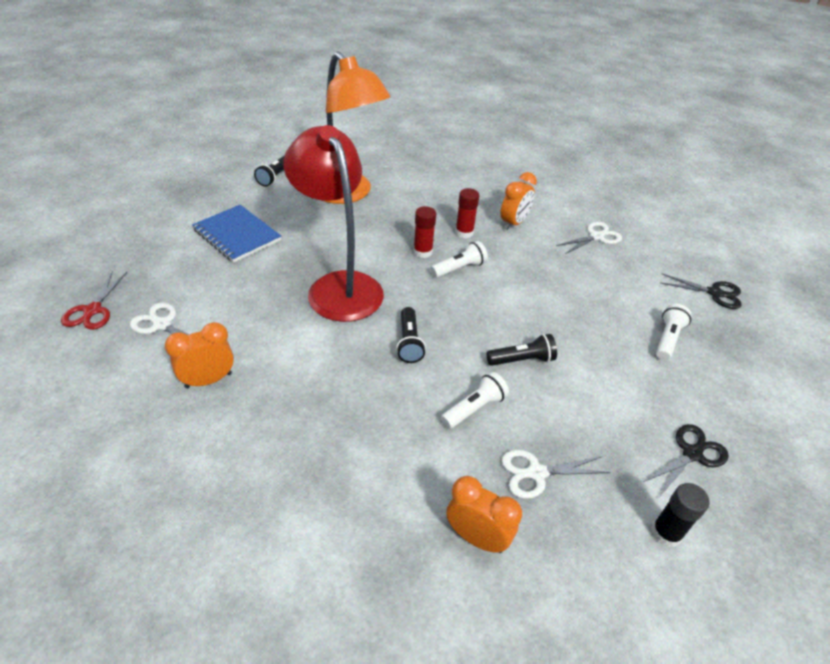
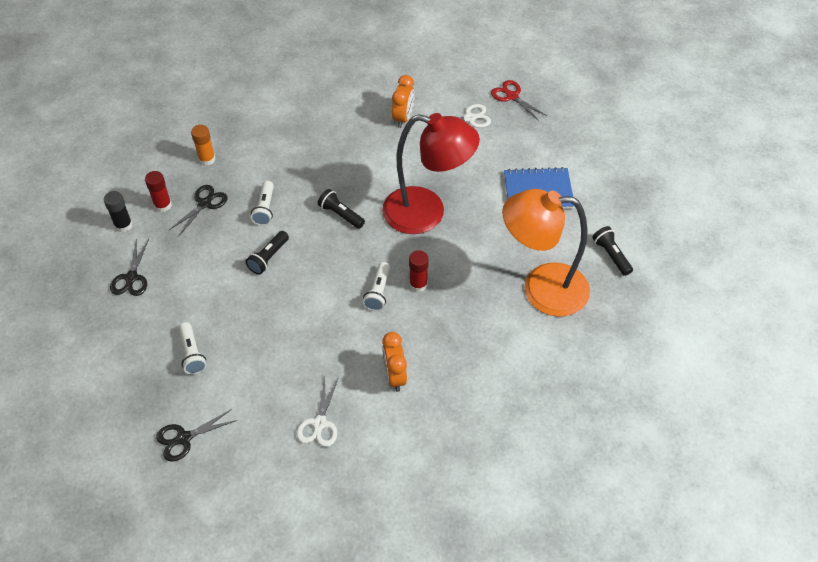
camera: 135 degrees right, 10 degrees up
(464, 232) = (416, 330): red glue stick -> red glue stick (163, 205)
(477, 537) = (207, 159): orange clock -> orange glue stick
(536, 473) = (204, 204): white scissors -> black scissors

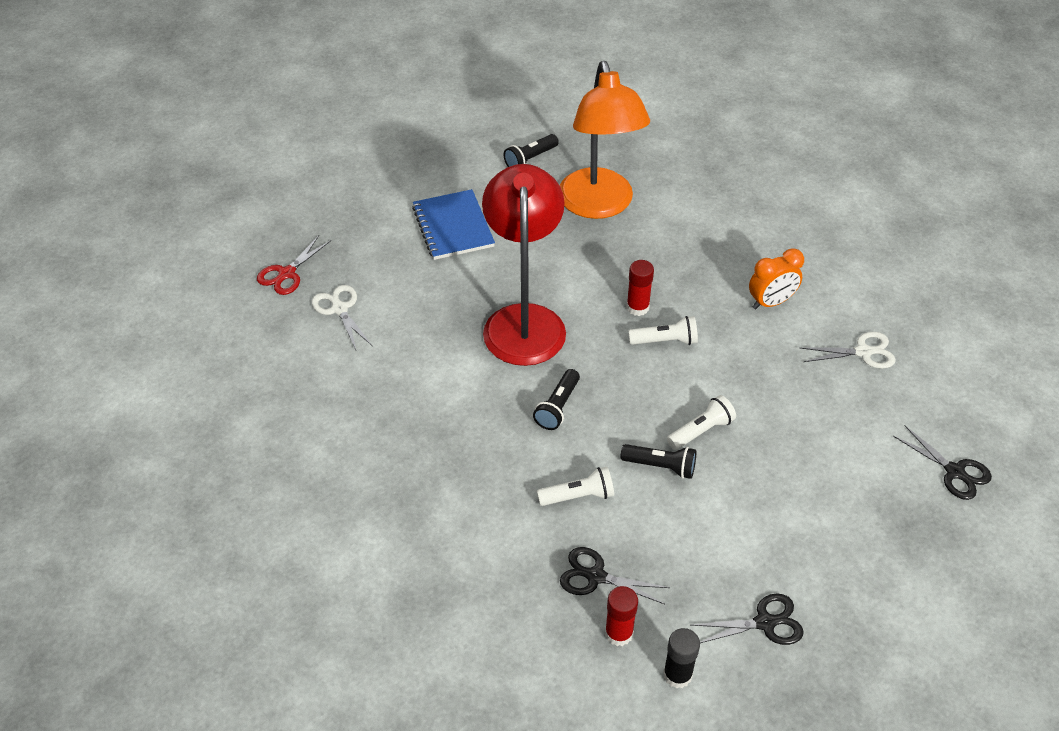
camera: 105 degrees left, 5 degrees down
(192, 354) = (843, 503): white flashlight -> white flashlight (701, 431)
(207, 159) = (505, 605): orange glue stick -> none
(403, 118) = (355, 380): orange clock -> none

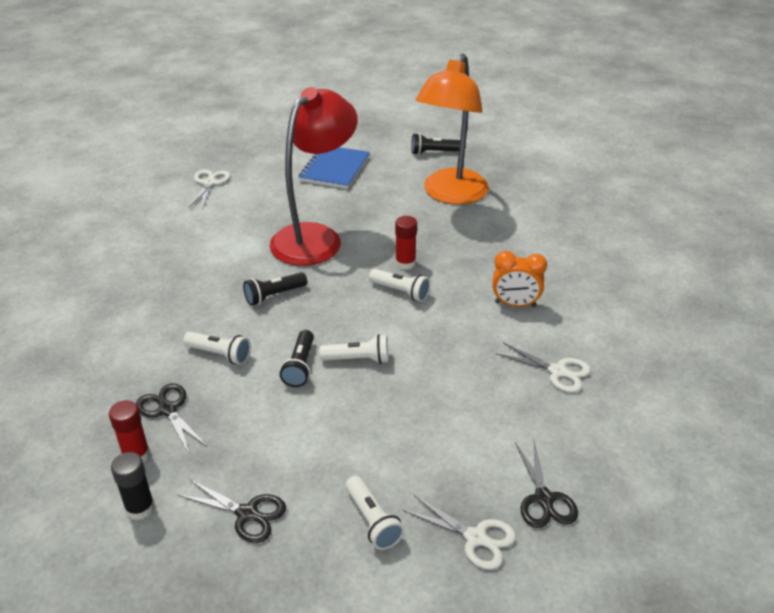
camera: 35 degrees right, 10 degrees down
(287, 273) = (203, 154): red scissors -> none
(661, 466) = (300, 366): black flashlight -> black flashlight turned 45 degrees clockwise
(860, 567) = (372, 521): none -> white flashlight
(940, 533) = (475, 538): none -> white scissors

